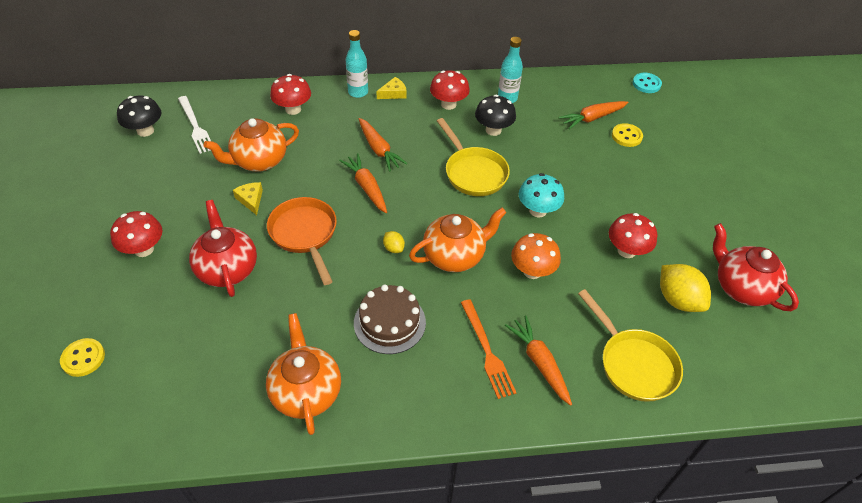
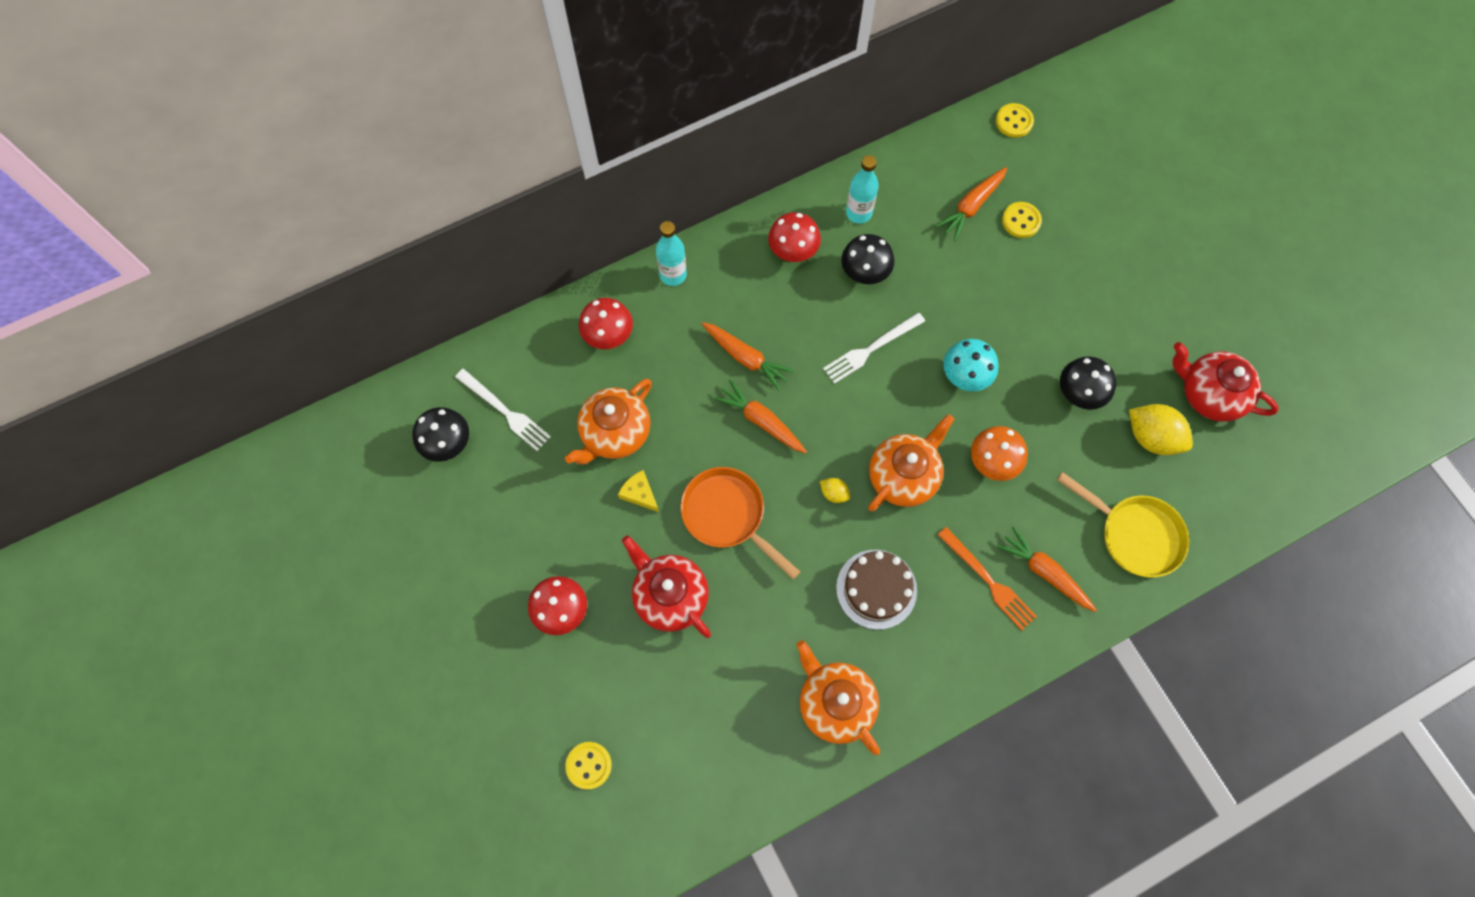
camera: 20 degrees left, 20 degrees up
(393, 93) = (717, 259): yellow cheese -> none
(473, 172) = (871, 349): yellow pan -> white fork
(626, 251) = (1079, 393): red mushroom -> black mushroom
(646, 84) = (1014, 121): turquoise button -> yellow button

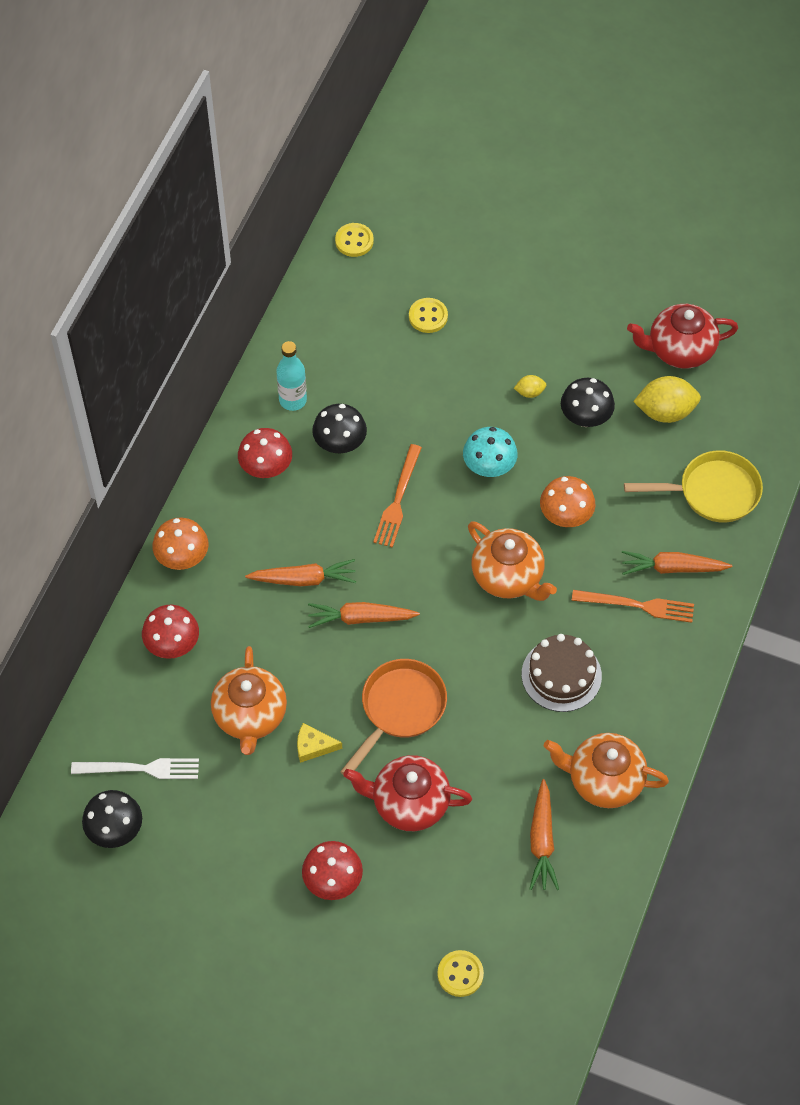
camera: 40 degrees left, 10 degrees down
(673, 275) = (182, 558): turquoise bottle -> orange mushroom
(728, 516) = (399, 709): orange pan -> orange pan turned 120 degrees clockwise
(834, 493) = (467, 630): yellow lemon -> yellow lemon (529, 392)
(871, 349) = (398, 499): white fork -> orange fork
(903, 476) = (508, 577): orange teapot -> orange teapot turned 135 degrees clockwise
(971, 207) = (379, 332): orange carrot -> orange carrot (542, 841)

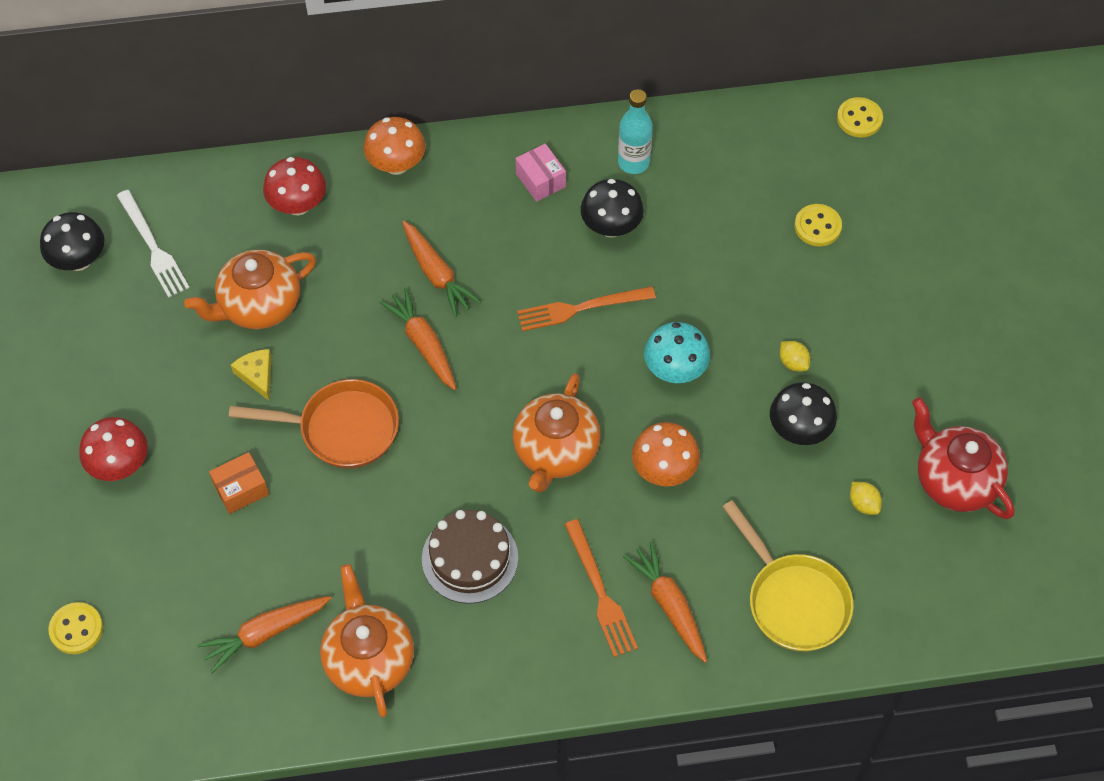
camera: 60 degrees right, 0 degrees up
(266, 468) = (540, 180): red mushroom -> pink box
(409, 803) = (241, 489): red teapot -> orange box
(665, 412) = (863, 504): yellow lemon -> yellow lemon, size x0.49

